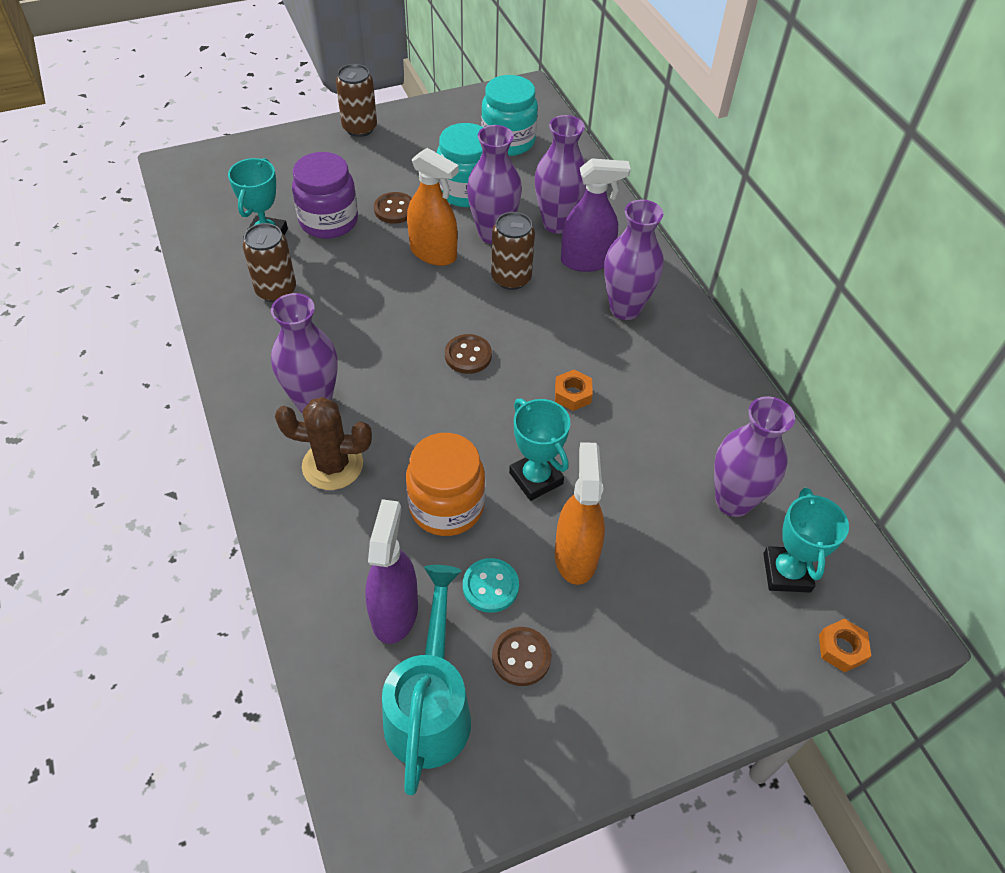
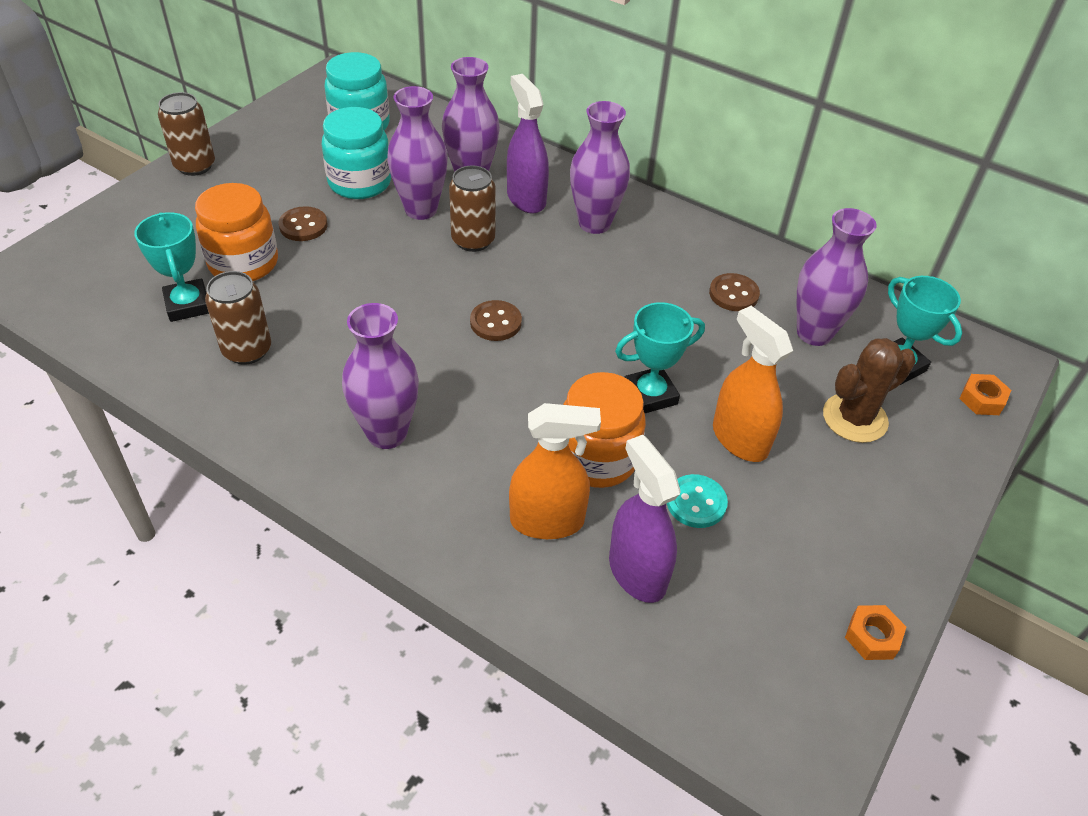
camera: 35 degrees left, 5 degrees down
(329, 221) = (243, 263): purple jar -> orange jar
(332, 465) = (459, 479): brown cactus -> brown cactus (854, 418)
(430, 705) = (740, 630): turquoise watering can -> none
(433, 253) = (379, 249): orange spray bottle -> orange spray bottle (547, 521)
(521, 657) = (773, 544): brown button -> brown button (733, 294)
(536, 478) = (650, 395): turquoise trophy -> turquoise trophy turned 45 degrees counterclockwise
(572, 394) = (616, 312): orange nut -> orange nut (872, 636)
(586, 261) = (526, 198): purple spray bottle -> purple spray bottle turned 75 degrees counterclockwise

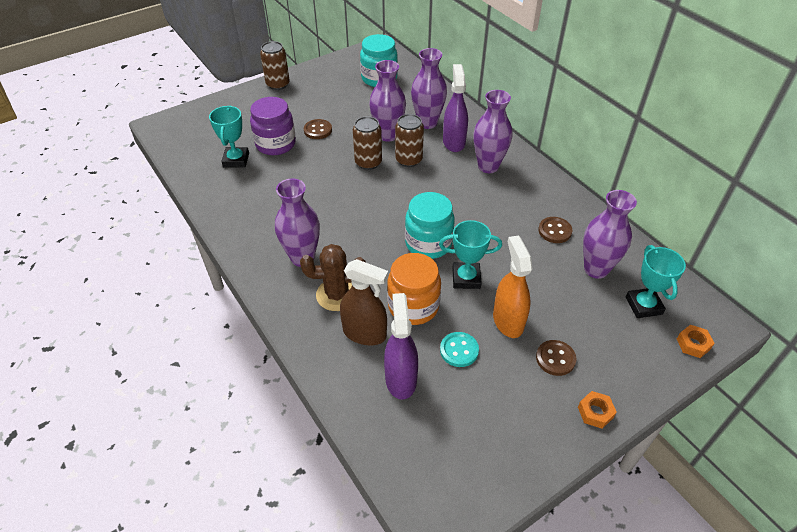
camera: 25 degrees right, 0 degrees up
(243, 263) = (275, 144): orange jar -> purple jar
(247, 350) = (253, 192): brown can -> brown can (368, 162)
(360, 183) = (361, 112): turquoise jar -> turquoise jar (428, 243)
(495, 322) = (396, 211): brown button -> brown button (555, 358)
(547, 521) = (365, 333): orange spray bottle -> brown spray bottle
(854, 418) = (593, 330): brown cactus -> brown cactus (337, 295)
(872, 636) = (526, 467): orange nut -> orange nut (595, 412)

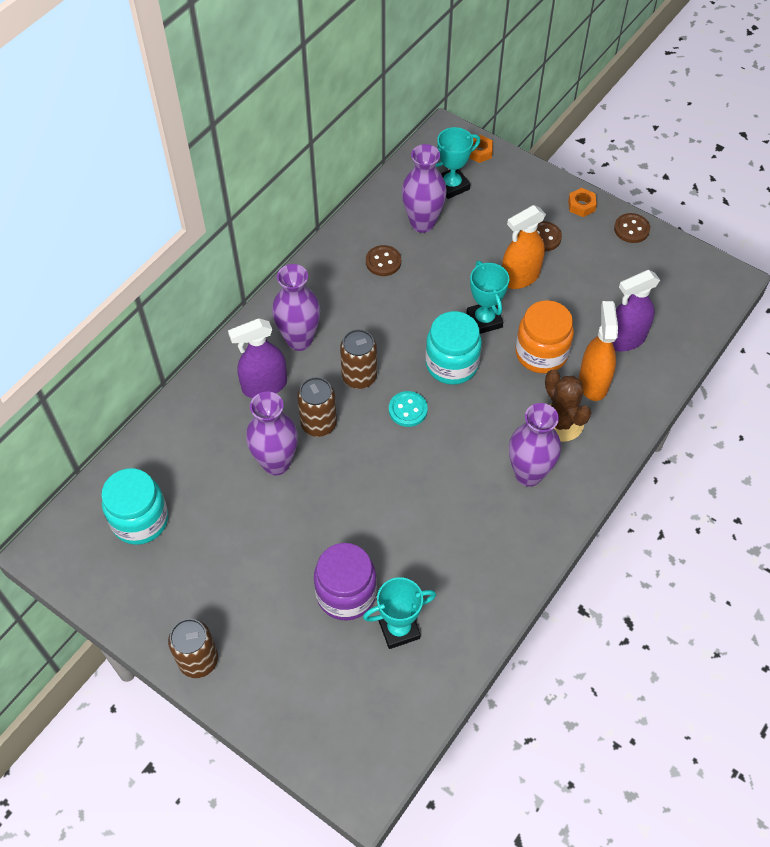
camera: 110 degrees left, 10 degrees up
(318, 130) = (296, 553): brown button -> brown button (631, 229)
(365, 333) = (593, 382): brown spray bottle -> orange spray bottle
(368, 162) = (341, 466): brown can -> brown can (359, 377)
(427, 123) = (232, 426): purple vase -> none
(459, 350) = (572, 305): turquoise button -> turquoise button (408, 410)

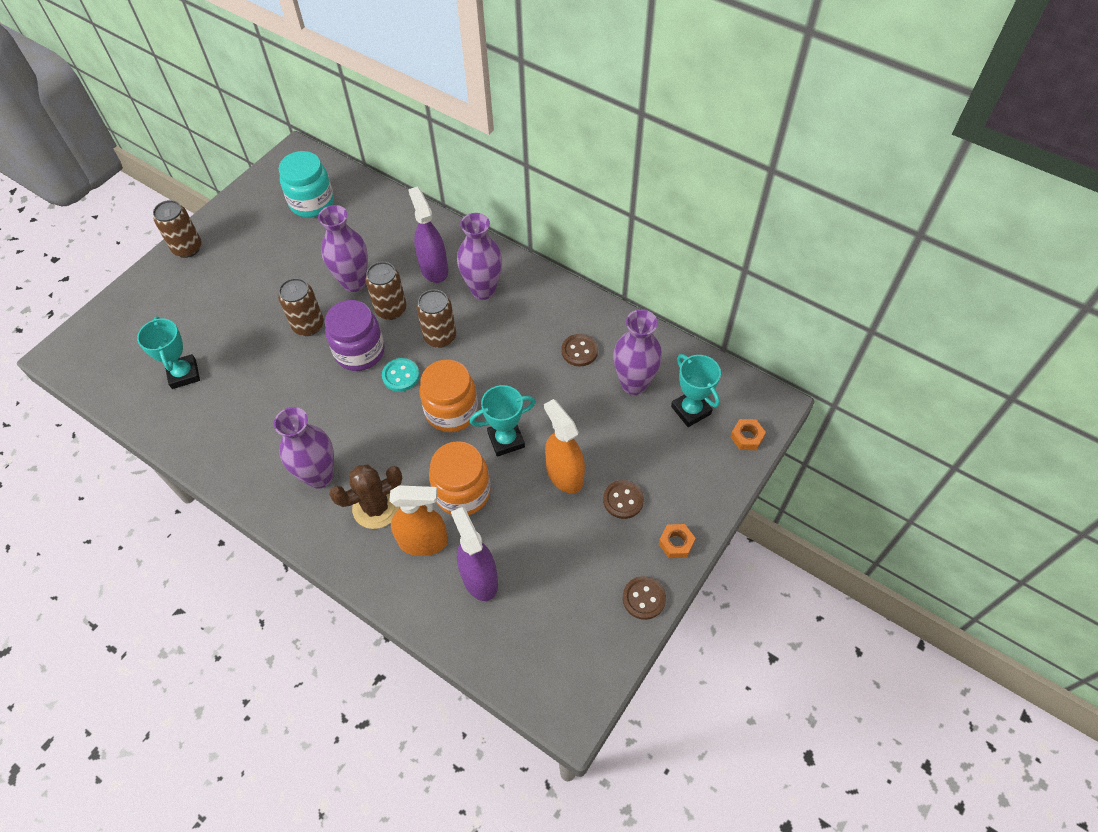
camera: 90 degrees right, 0 degrees up
(335, 504) = (308, 325): none -> brown can
(346, 594) = (223, 336): purple jar -> purple jar (360, 352)
(452, 364) = (451, 411): turquoise jar -> orange jar

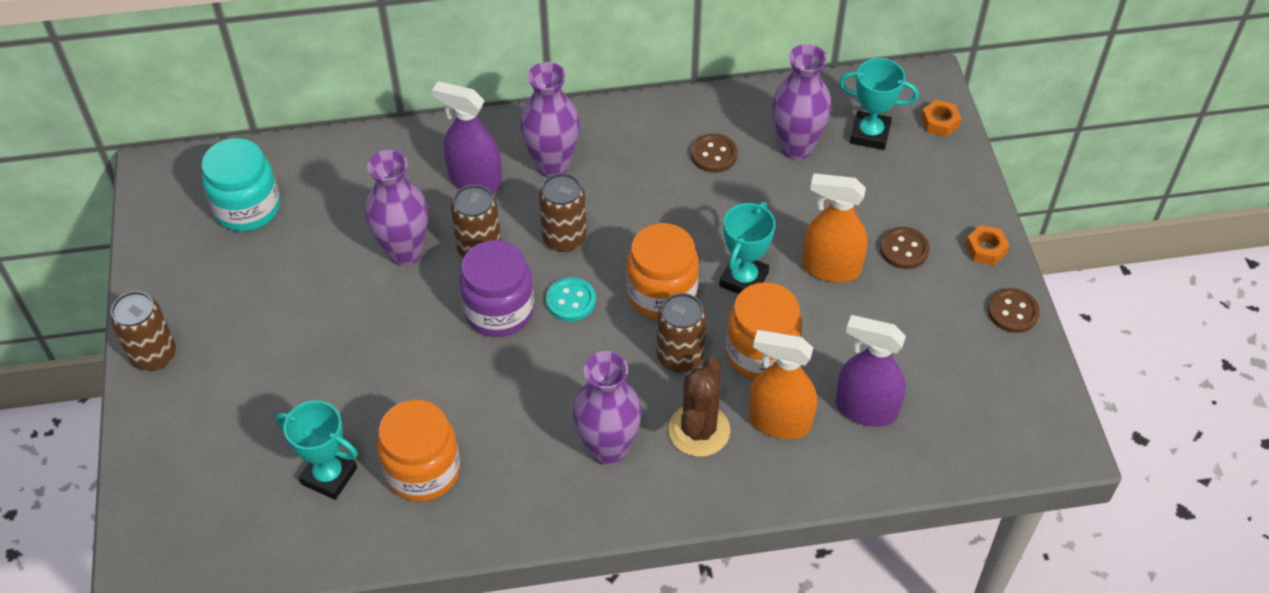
camera: 45 degrees left, 5 degrees down
(224, 408) = (423, 471): none -> orange jar
(308, 325) = (409, 327): brown can -> brown can (680, 357)
(423, 541) = (779, 422): orange spray bottle -> orange spray bottle turned 120 degrees counterclockwise

